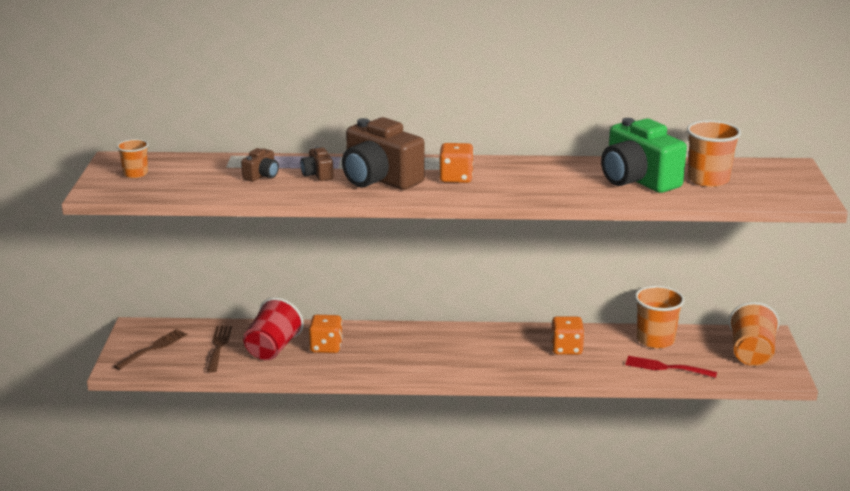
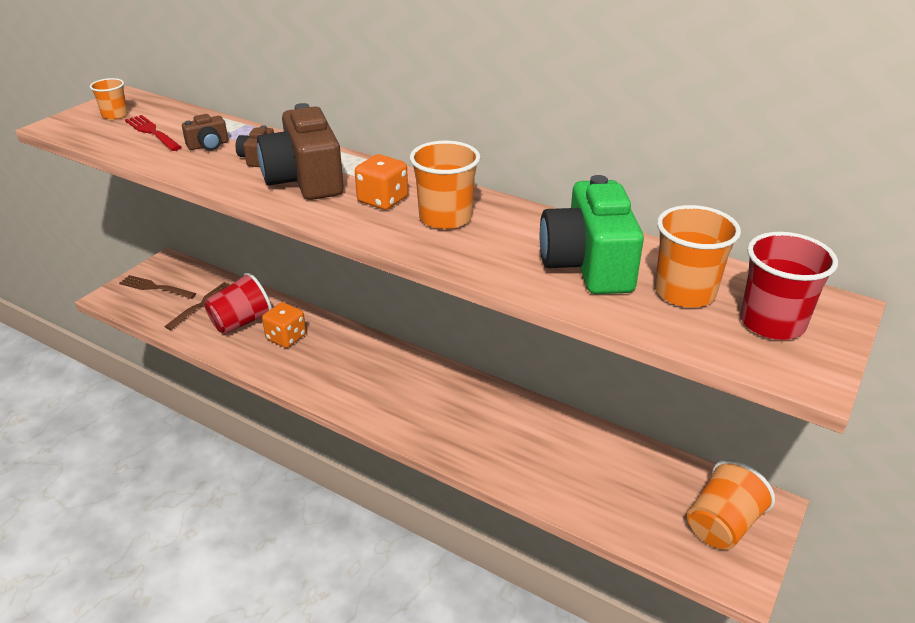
camera: 30 degrees right, 10 degrees up
(153, 348) = (155, 287): brown fork -> brown fork turned 135 degrees counterclockwise
(566, 348) = (508, 429): orange dice -> none
(655, 340) = (619, 456): orange cup -> orange cup (445, 218)
(666, 367) = (596, 501): red fork -> red fork (152, 132)
(769, 182) = (772, 323): none -> red cup

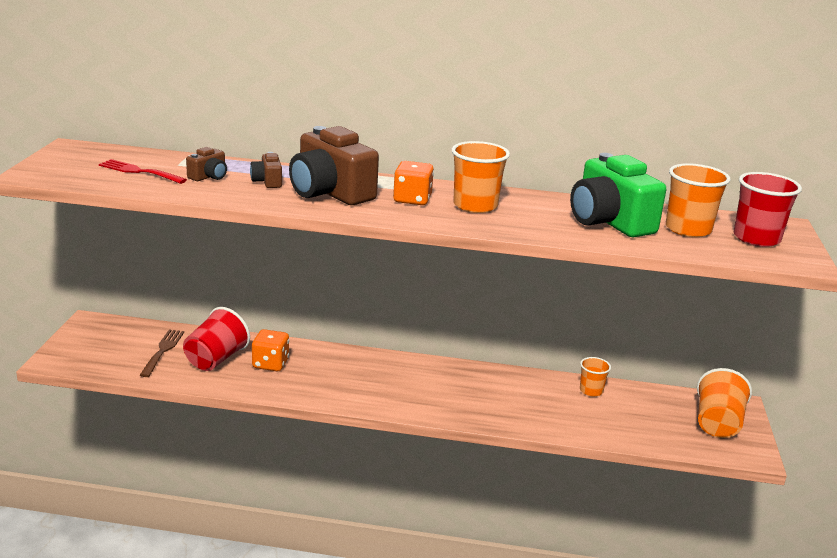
camera: 25 degrees left, 10 degrees down
(115, 115) = (81, 162): orange cup -> orange cup (591, 391)
(155, 287) = (97, 345): brown fork -> none

